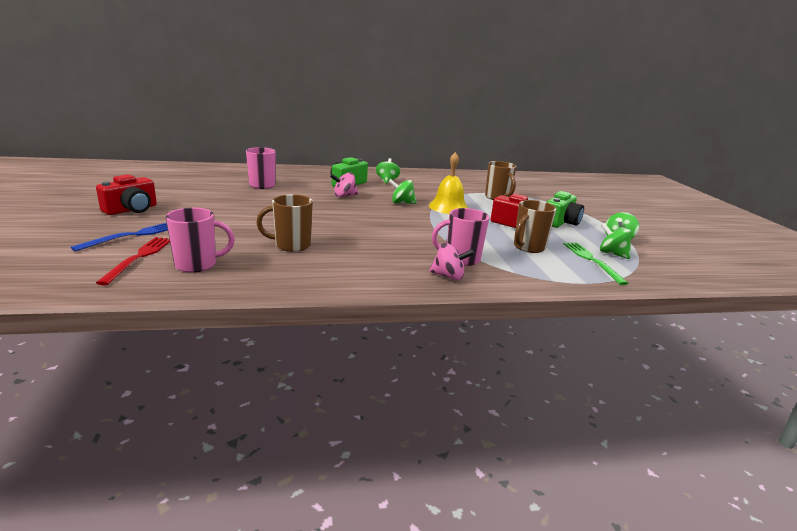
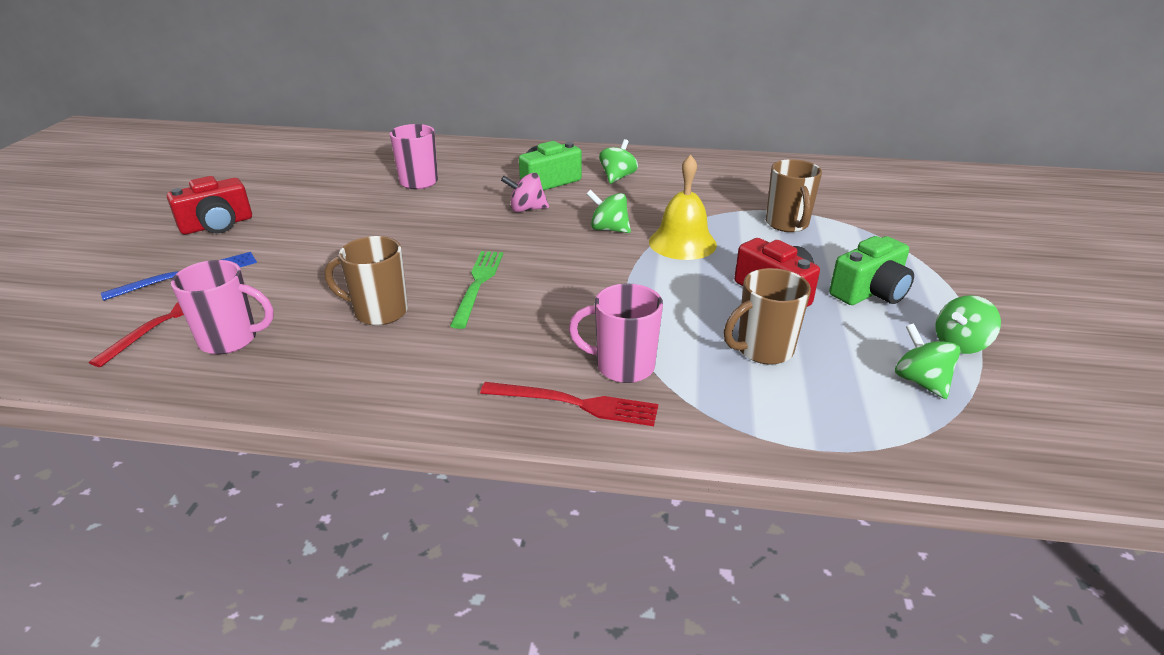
camera: 20 degrees right, 10 degrees up
(448, 276) = (575, 404): pink spinning top -> red fork
(592, 261) = (866, 395): green fork -> green fork (478, 285)

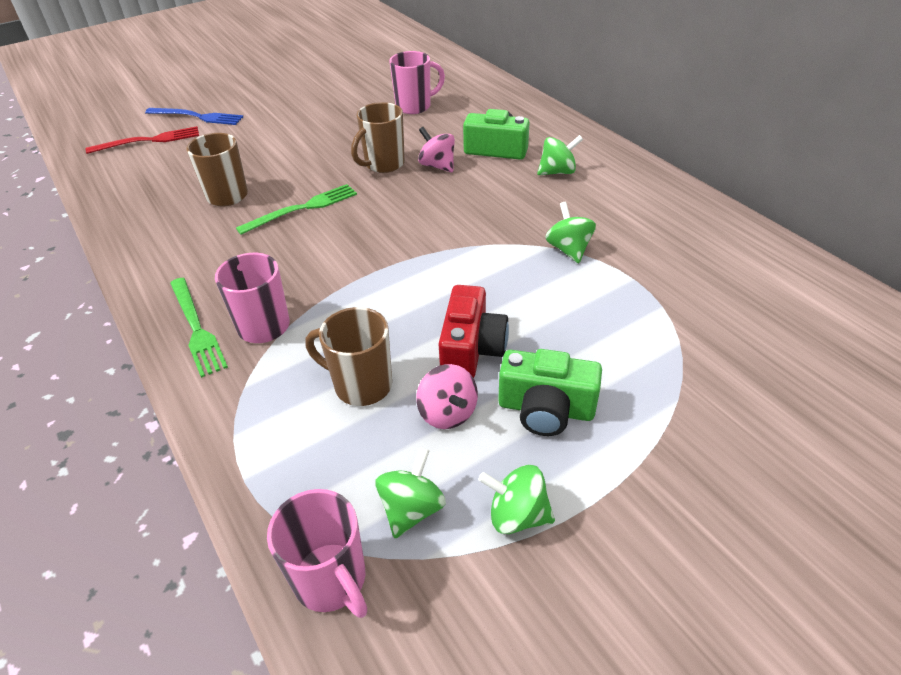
camera: 50 degrees right, 10 degrees up
(217, 225) = (261, 87): red camera -> none
(230, 340) = (147, 170): pink mug -> pink mug (331, 580)
(575, 404) = (196, 328): red fork -> green fork
(609, 229) = (459, 215): green spinning top -> green spinning top (568, 249)
(682, 243) = (488, 260): yellow bell -> none
(787, 224) = (612, 299): brown mug -> brown mug (383, 164)
(835, 328) = (447, 413): none -> pink spinning top

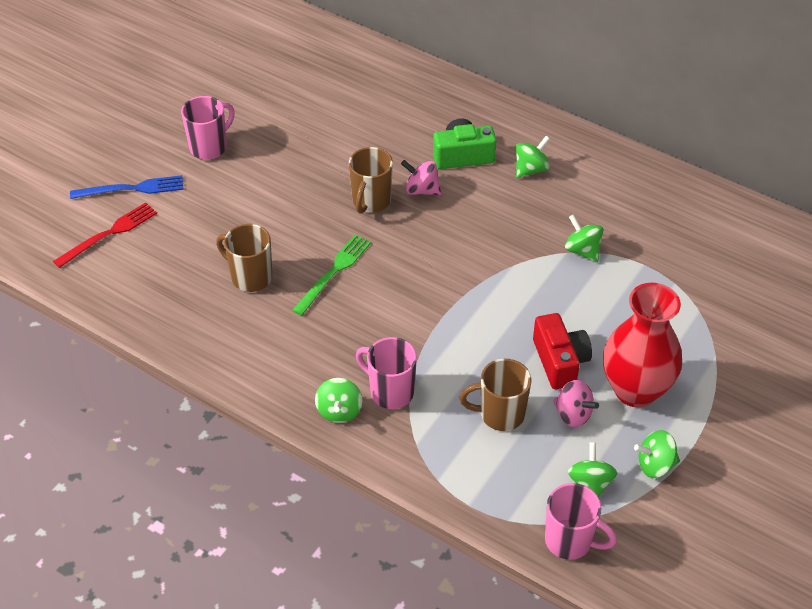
camera: 25 degrees left, 5 degrees up
(196, 328) = (339, 411): green fork -> green spinning top
(414, 106) = (350, 119): pink mug -> pink mug (209, 147)
(546, 409) = (635, 390): green camera -> red vase

